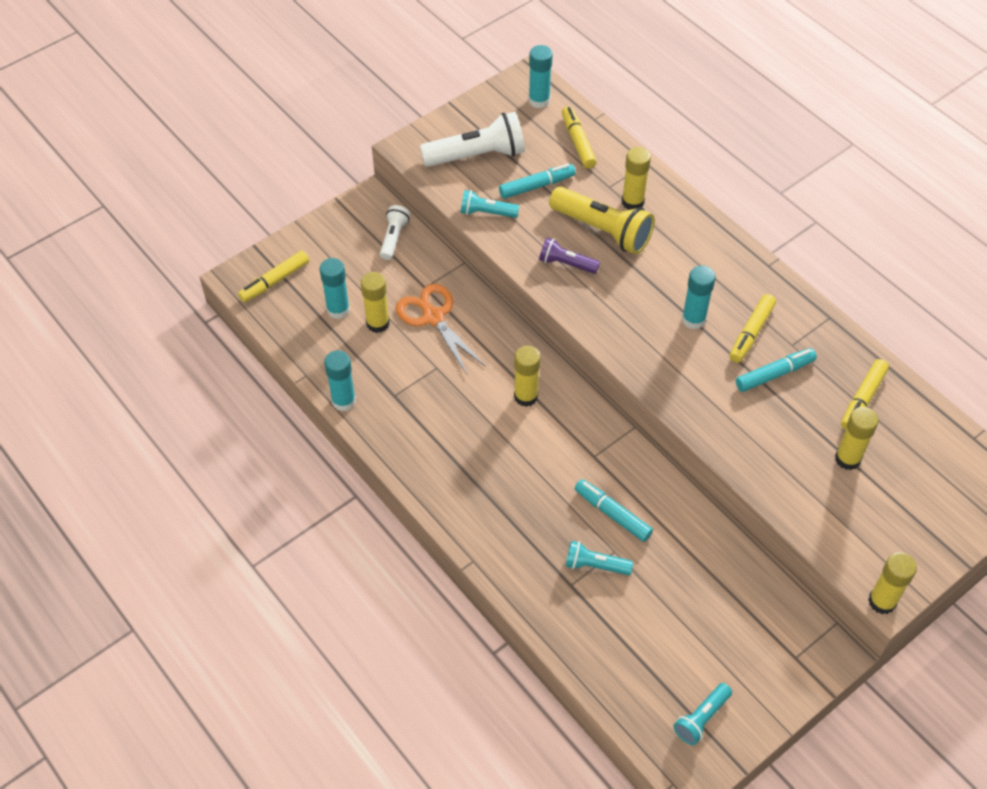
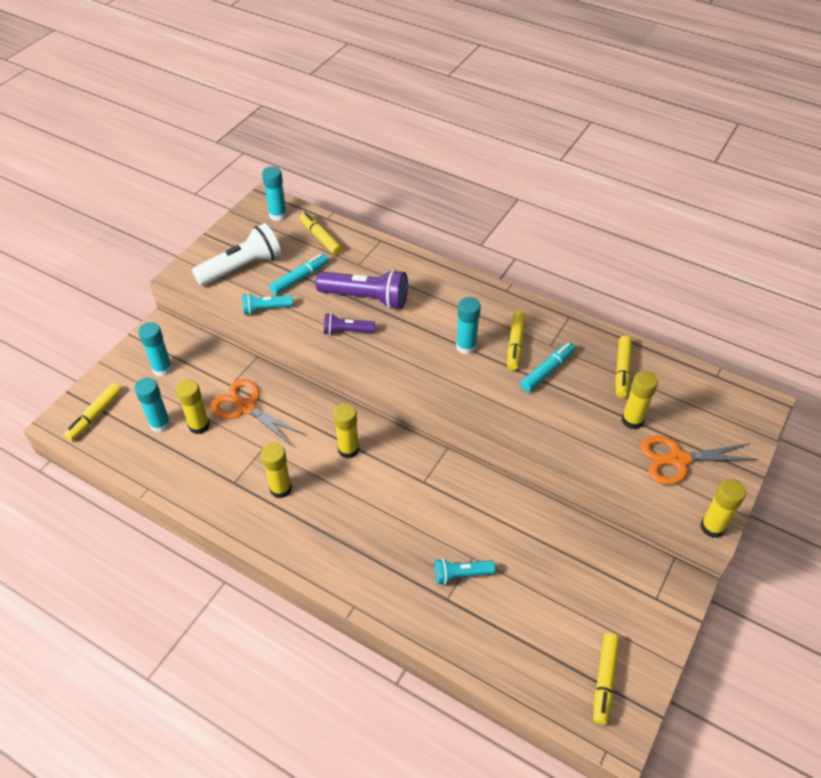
camera: 20 degrees left, 5 degrees down
(343, 401) = (190, 500): turquoise glue stick -> turquoise glue stick (162, 369)
(394, 237) = (190, 352): white flashlight -> none
(603, 230) = (366, 298): yellow flashlight -> purple flashlight
(612, 514) = (458, 525): turquoise marker -> none
(632, 202) = (381, 271): yellow glue stick -> yellow glue stick (280, 489)
(701, 718) = (604, 681): turquoise flashlight -> yellow marker
(879, 518) = (678, 459): none -> orange scissors

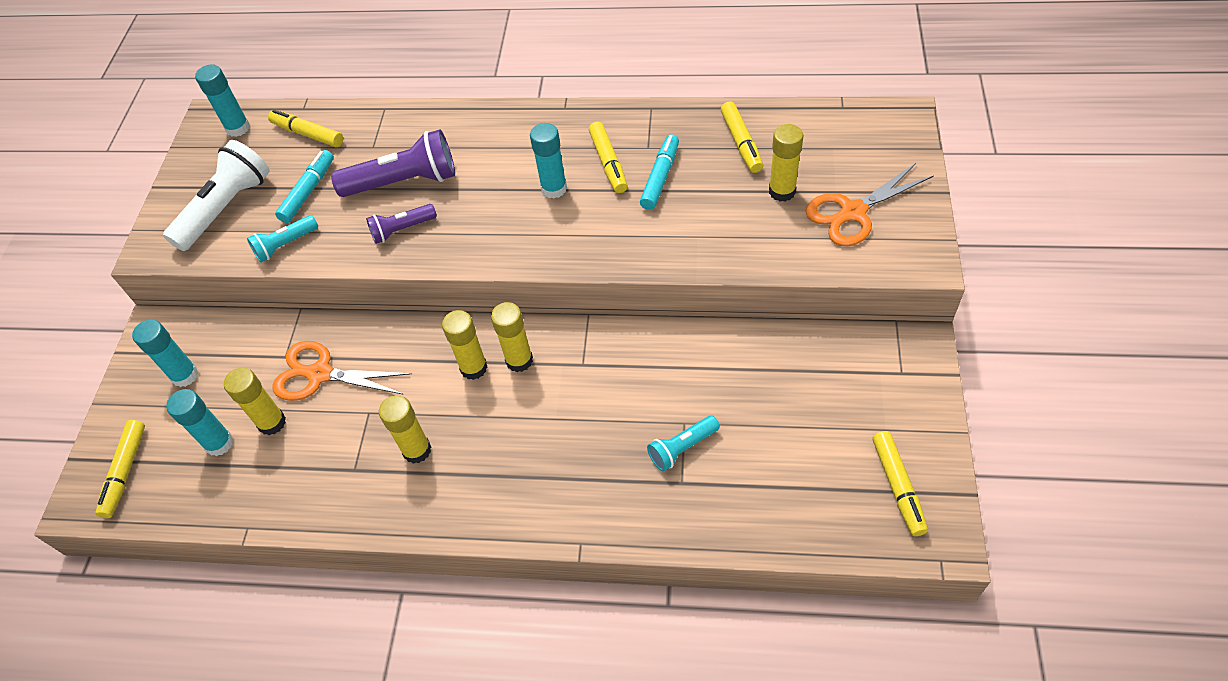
camera: 20 degrees left, 5 degrees up
(712, 527) = (927, 268): yellow glue stick -> yellow glue stick (519, 360)

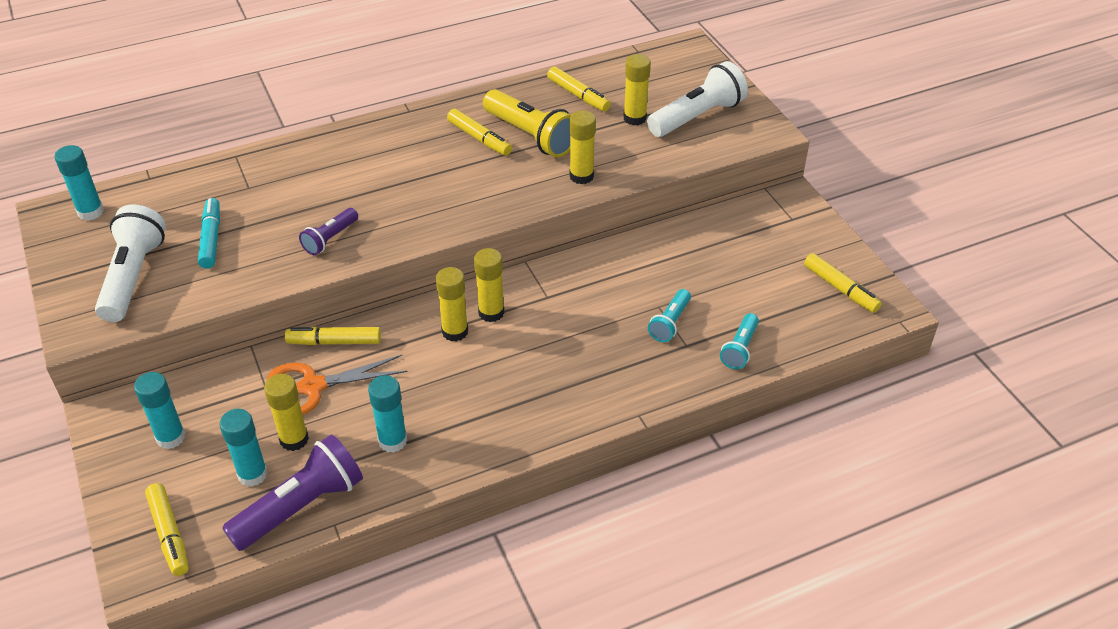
camera: 35 degrees left, 10 degrees down
(285, 245) = (222, 285): turquoise flashlight -> turquoise flashlight (739, 349)
(308, 134) = (172, 196): yellow marker -> yellow marker (334, 342)
(404, 182) = (303, 204): purple flashlight -> purple flashlight (301, 506)
(417, 450) = (450, 407): yellow glue stick -> yellow glue stick (581, 176)
(554, 188) = (446, 169): turquoise glue stick -> turquoise glue stick (392, 441)
(660, 177) = (531, 136): turquoise marker -> yellow flashlight
(853, 212) = (697, 116): orange scissors -> white flashlight

